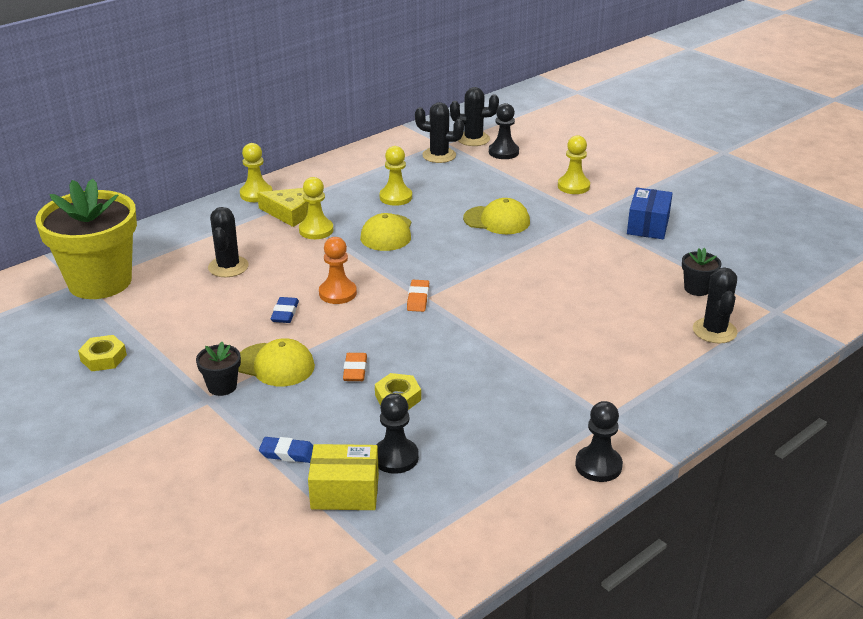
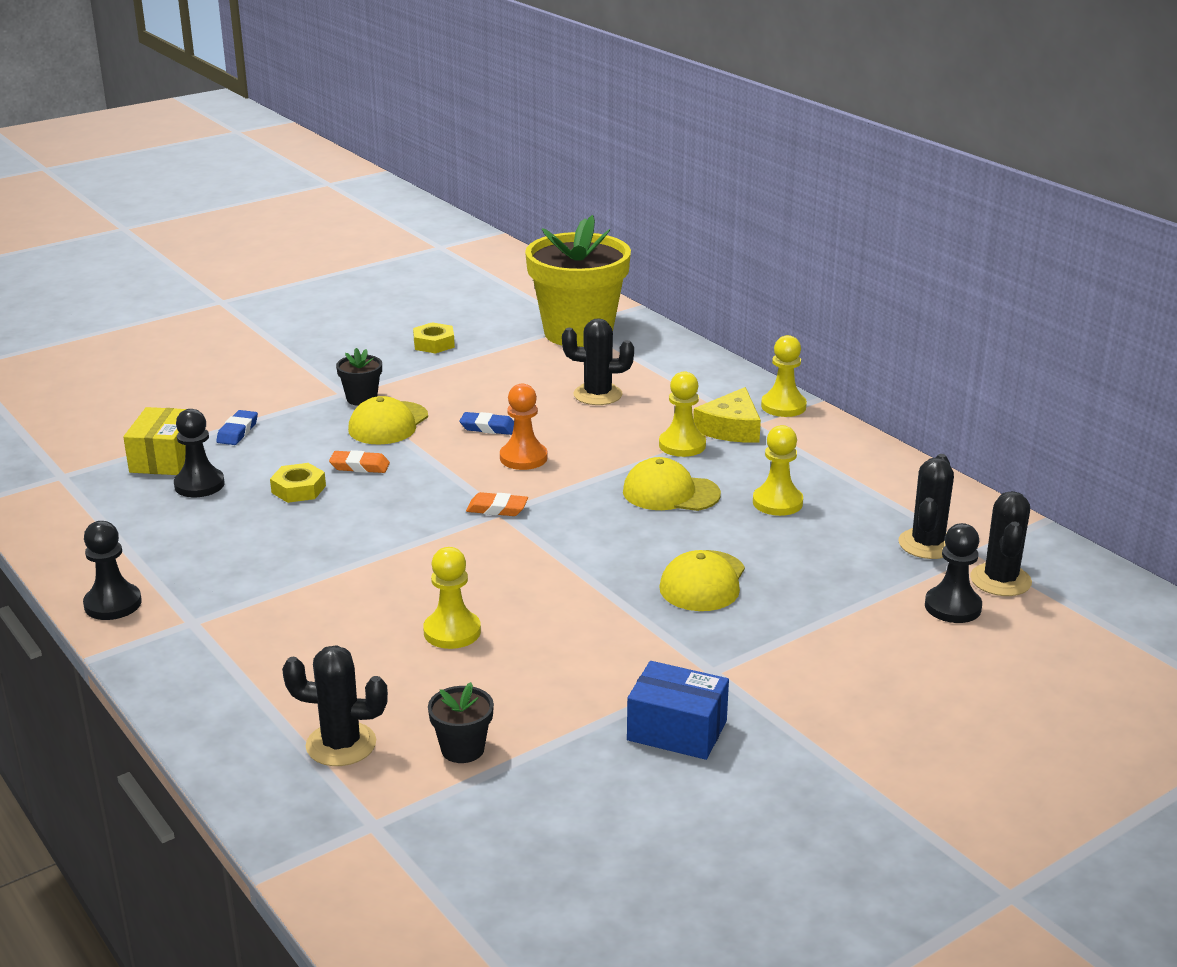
camera: 95 degrees right, 5 degrees down
(573, 186) = (824, 667): yellow pawn -> yellow pawn (452, 632)

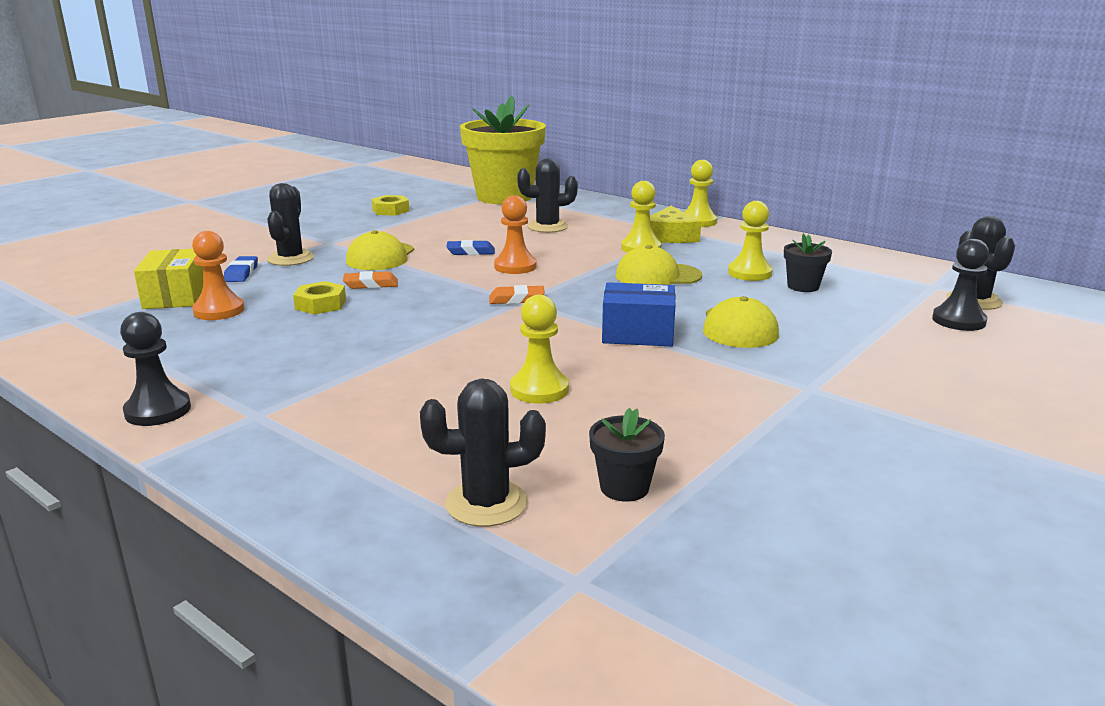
camera: 15 degrees left, 5 degrees down
(199, 485) = (219, 311): black pawn -> orange pawn
(361, 398) = (347, 244): black flower pot -> black flower pot (803, 286)
(677, 730) = (825, 439): blue box -> blue box (637, 334)
(927, 544) = (892, 285): black cactus -> black cactus (290, 258)

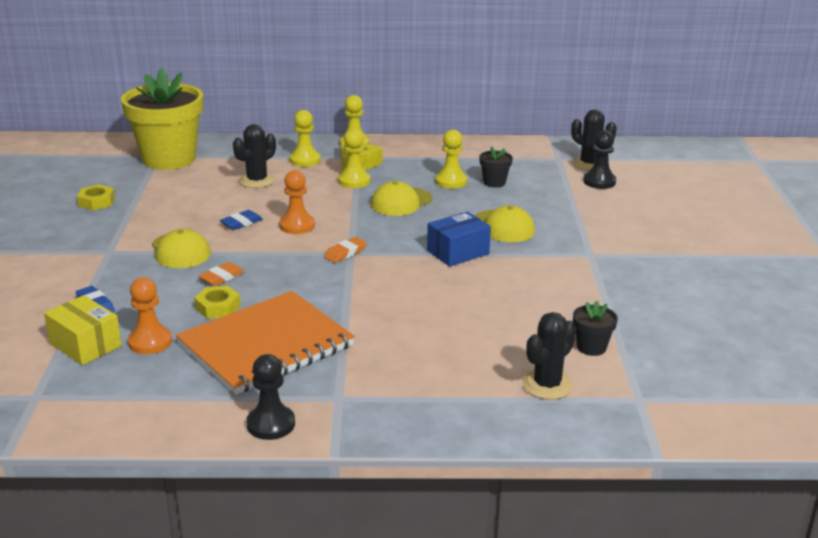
camera: 40 degrees left, 5 degrees up
(290, 258) = (108, 277): black cactus -> none
(294, 346) = (266, 345): none -> orange notebook
(539, 389) = (466, 311): yellow pawn -> yellow pawn (305, 160)

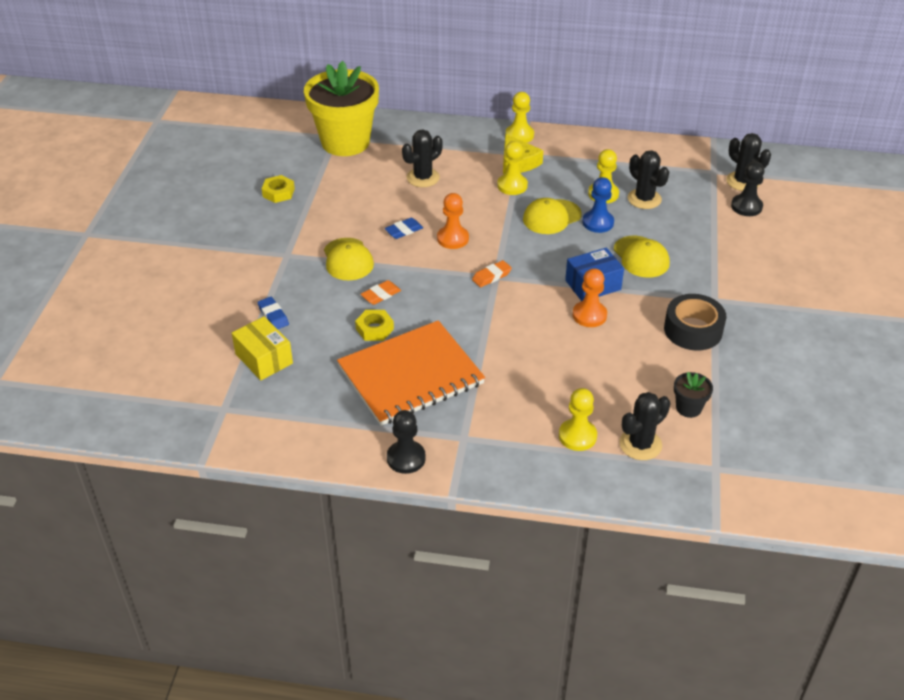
camera: 10 degrees right, 15 degrees up
(150, 342) = (316, 361): orange pawn -> orange pawn (589, 315)
(305, 160) = (470, 154): yellow pawn -> yellow pawn (577, 436)
(451, 203) = (598, 222): none -> blue pawn
(494, 182) = (644, 199): black flower pot -> black cactus
(575, 281) = (693, 330): none -> black tape

